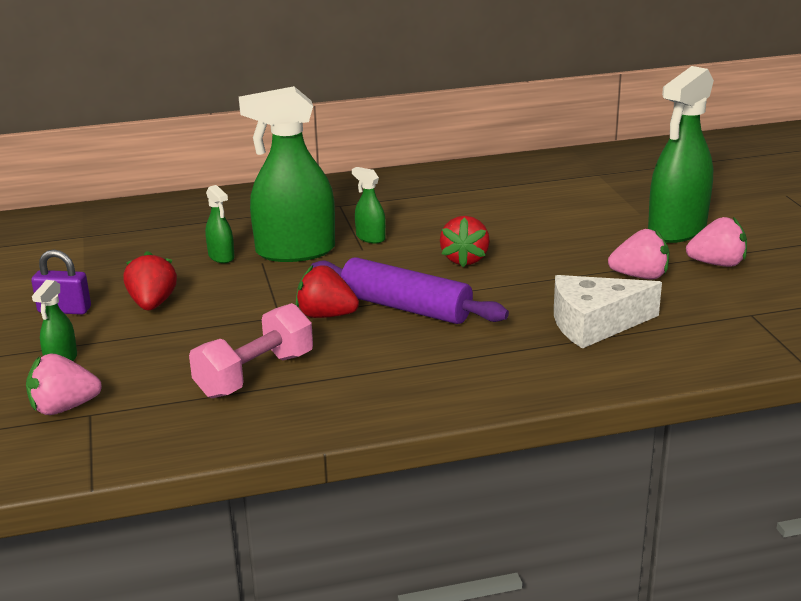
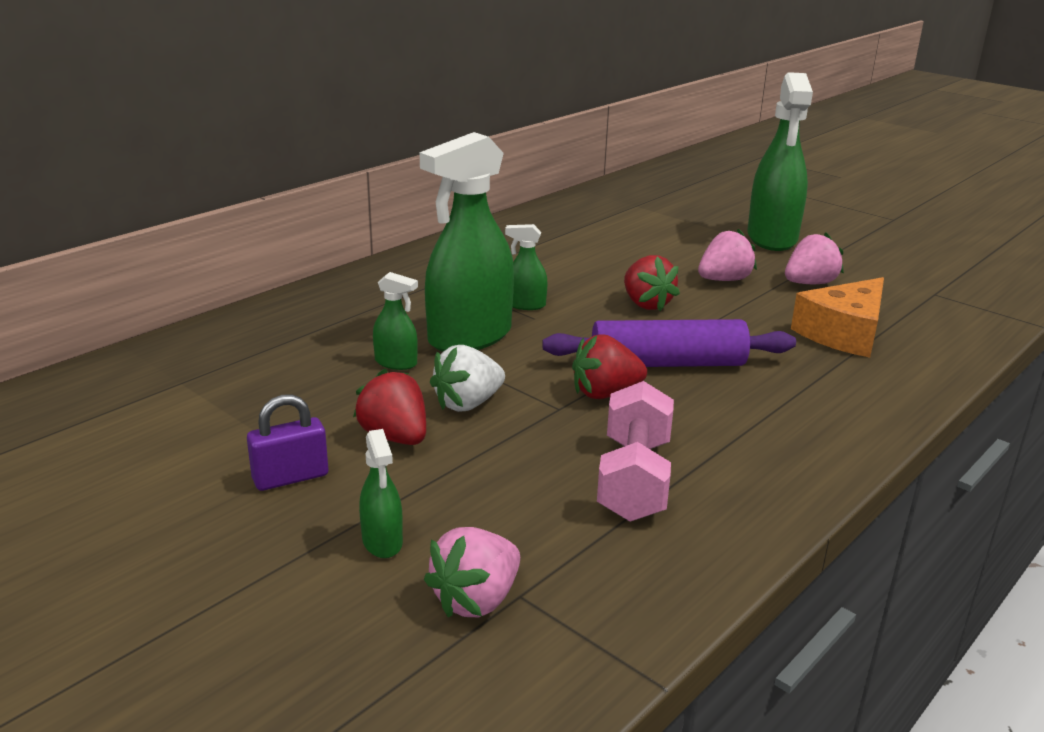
camera: 35 degrees left, 0 degrees up
(226, 296) = (468, 404): none -> white strawberry
(594, 324) = (843, 333): white cheese -> orange cheese
(717, 264) = (846, 259): pink strawberry -> pink strawberry (724, 280)

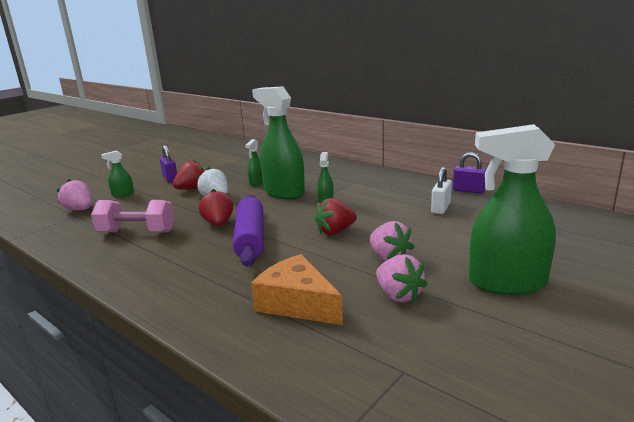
camera: 90 degrees right, 5 degrees down
(519, 219) = (468, 190): none -> purple padlock
(577, 240) = (440, 208): none -> white padlock

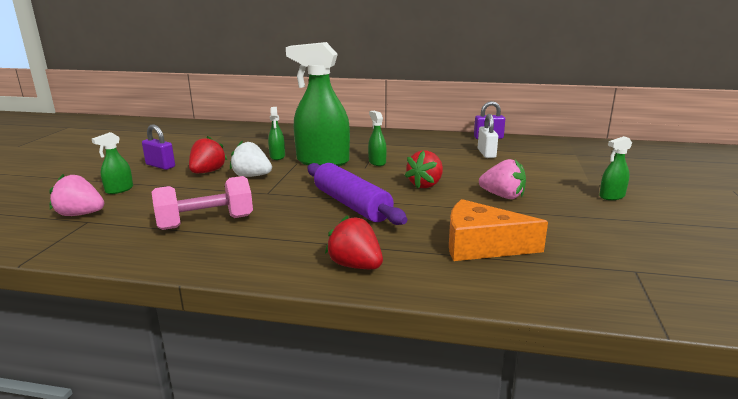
camera: 30 degrees left, 0 degrees up
(218, 224) = (295, 198): red strawberry -> red strawberry (355, 266)
(398, 295) = (552, 221): pink strawberry -> none
(506, 283) = (611, 196): green spray bottle -> green spray bottle, size x0.45

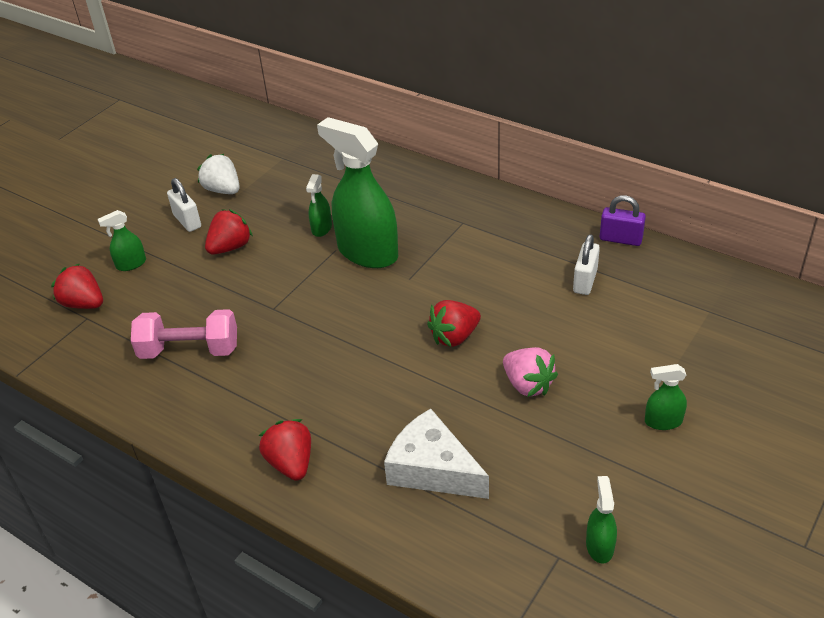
camera: 25 degrees right, 20 degrees up
(80, 214) = (84, 303): pink strawberry -> red strawberry
(160, 166) = (187, 221): purple padlock -> white padlock
(252, 176) = (273, 268): white strawberry -> white strawberry (223, 190)
(352, 204) = (347, 356): purple rolling pin -> none
(377, 162) = (430, 270): green spray bottle -> green spray bottle (599, 546)
(481, 246) = (432, 469): orange cheese -> white cheese

